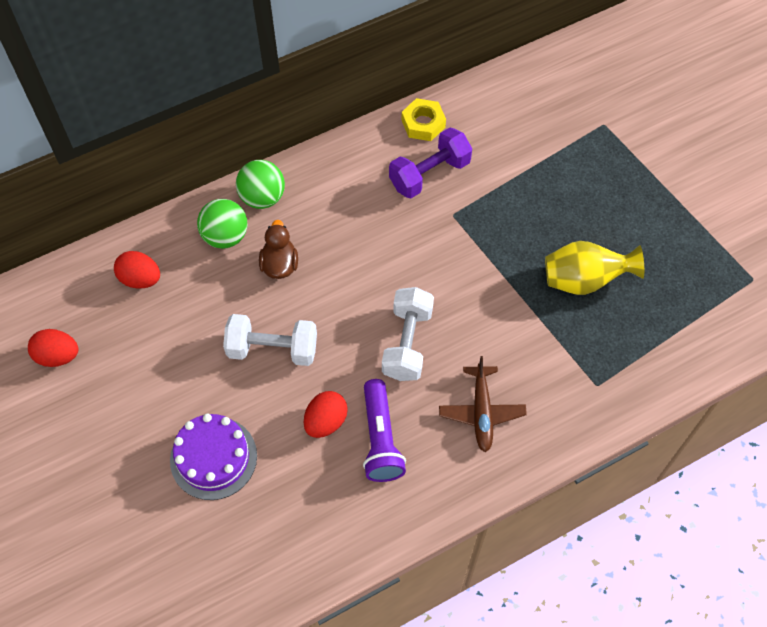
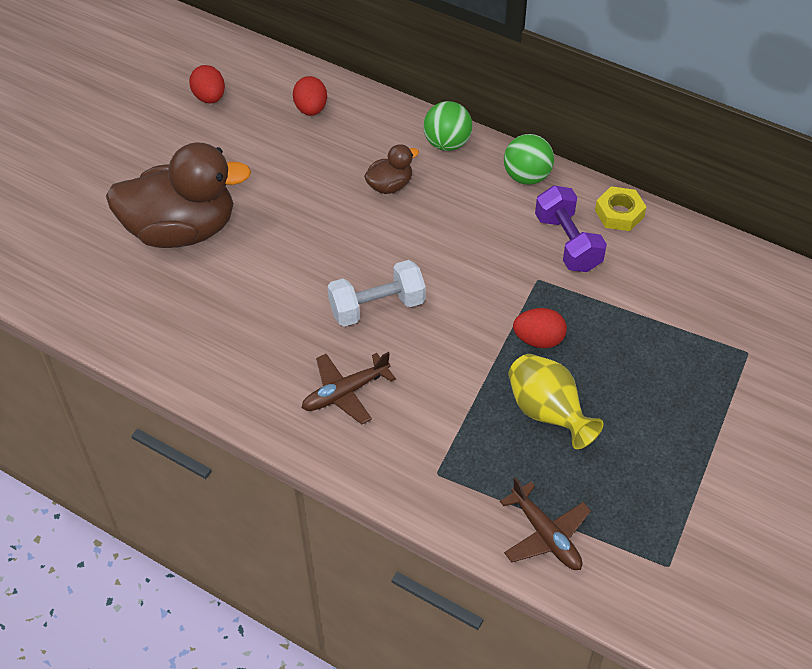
camera: 60 degrees right, 10 degrees down
(213, 458) = (182, 230): purple cake -> brown duck
(225, 236) = (390, 139): green ball -> green ball (527, 177)
(272, 349) = (306, 219): white dumbbell -> none
(326, 421) = (261, 286): red egg -> red egg (538, 340)
(380, 439) = (269, 331): purple flashlight -> none
(429, 174) = (567, 243): purple dumbbell -> purple dumbbell turned 45 degrees clockwise
(690, 341) = (546, 535): none -> brown plane

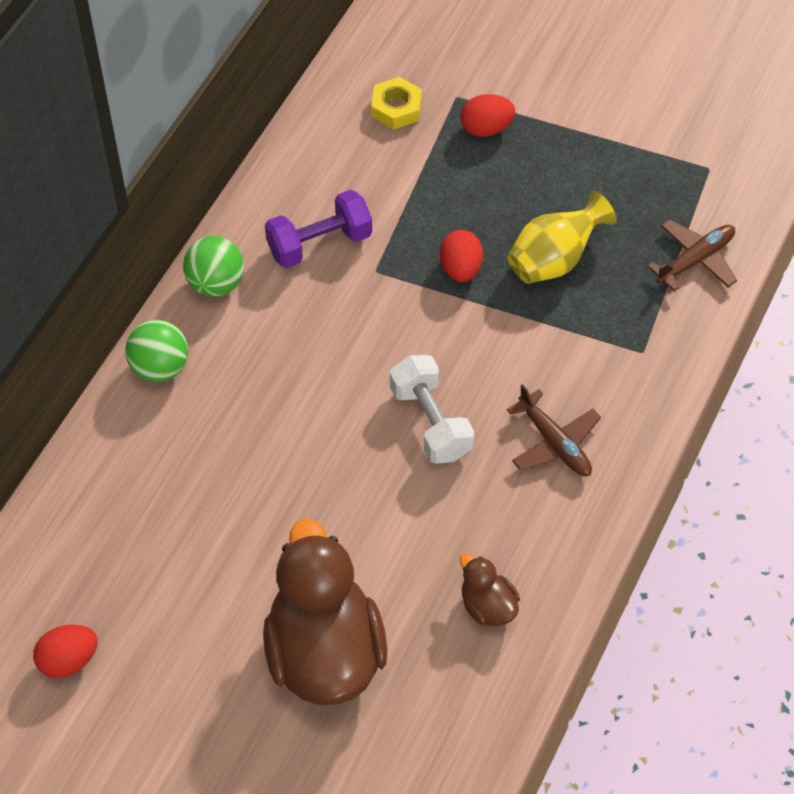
camera: 95 degrees left, 5 degrees up
(311, 109) = (94, 528): red egg -> red egg (486, 128)
(390, 185) = (235, 424): brown duck -> brown duck (487, 606)
(619, 213) = (271, 196): yellow nut -> yellow nut (396, 108)

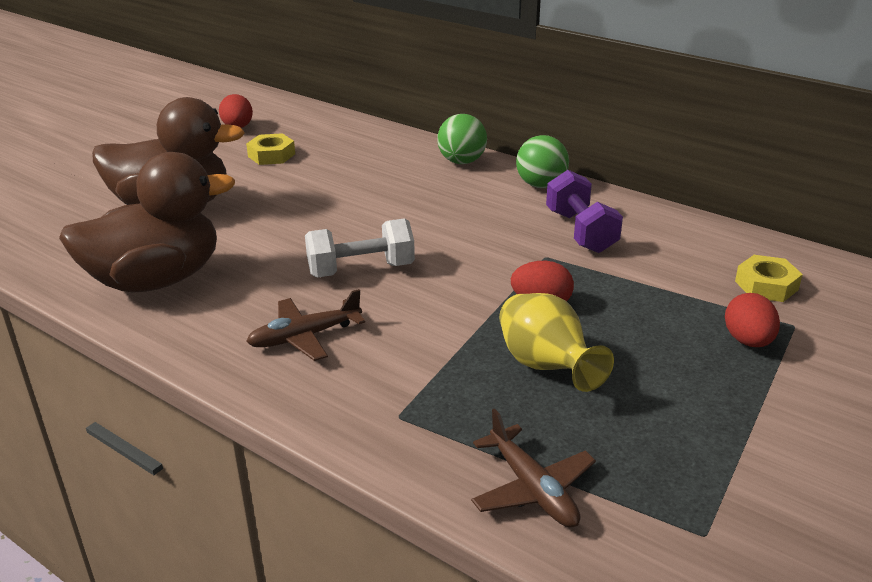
camera: 100 degrees right, 25 degrees down
(161, 587) = (271, 155): none -> yellow nut
(487, 606) = (156, 280): brown duck -> brown duck, size x2.25

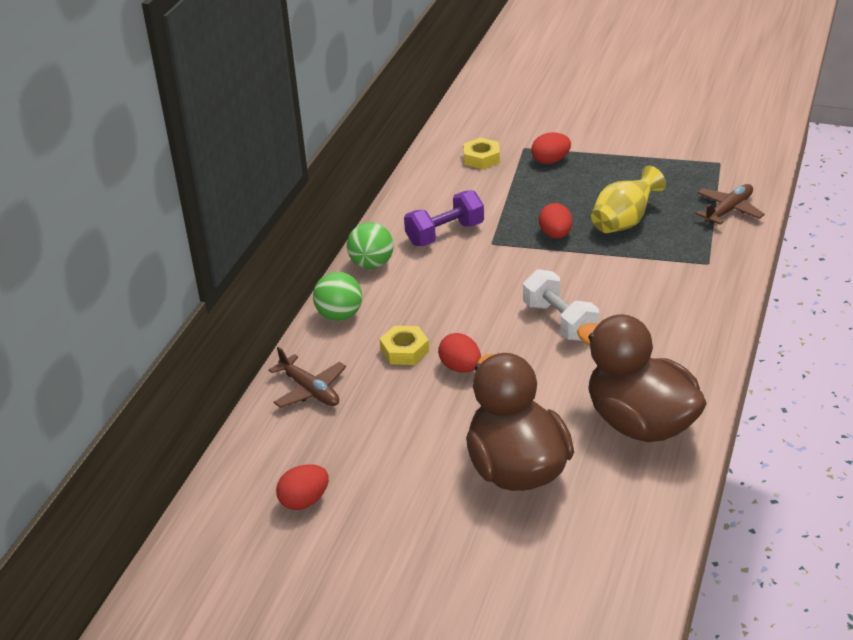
camera: 105 degrees left, 5 degrees up
(271, 155) = (371, 445): yellow nut -> yellow nut (404, 350)
(304, 337) = (660, 321): brown plane -> brown plane (310, 390)
(333, 204) = (460, 367): none -> red egg

